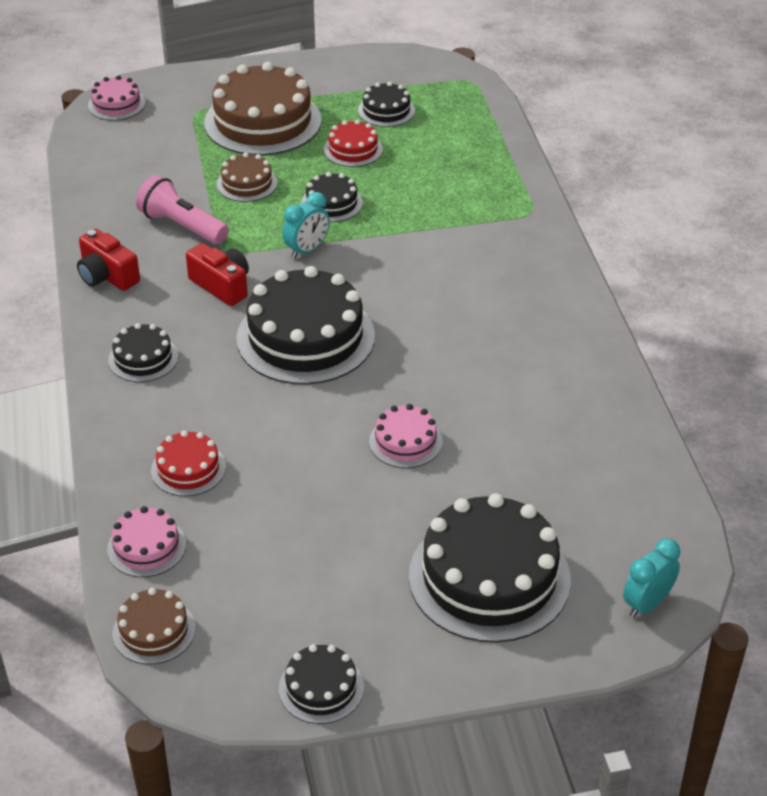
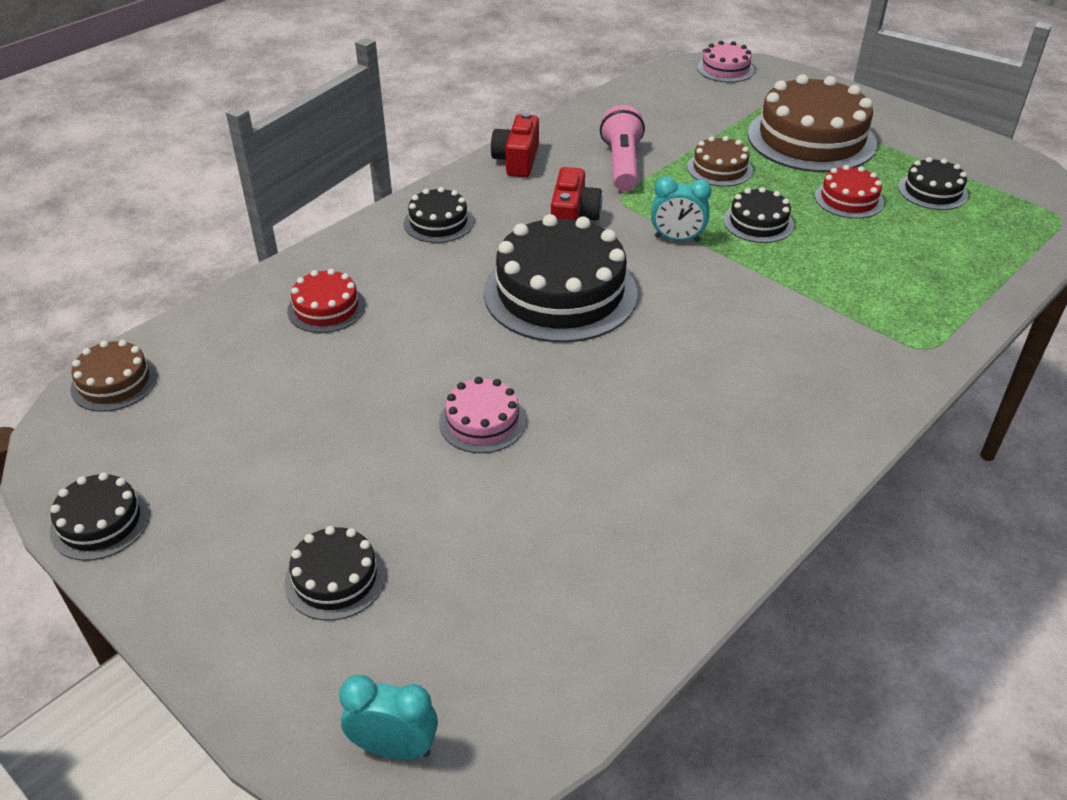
camera: 55 degrees right, 0 degrees up
(146, 547) = (213, 331): pink cake -> none
(489, 577) = (335, 578): black cake -> black cake, size x0.49

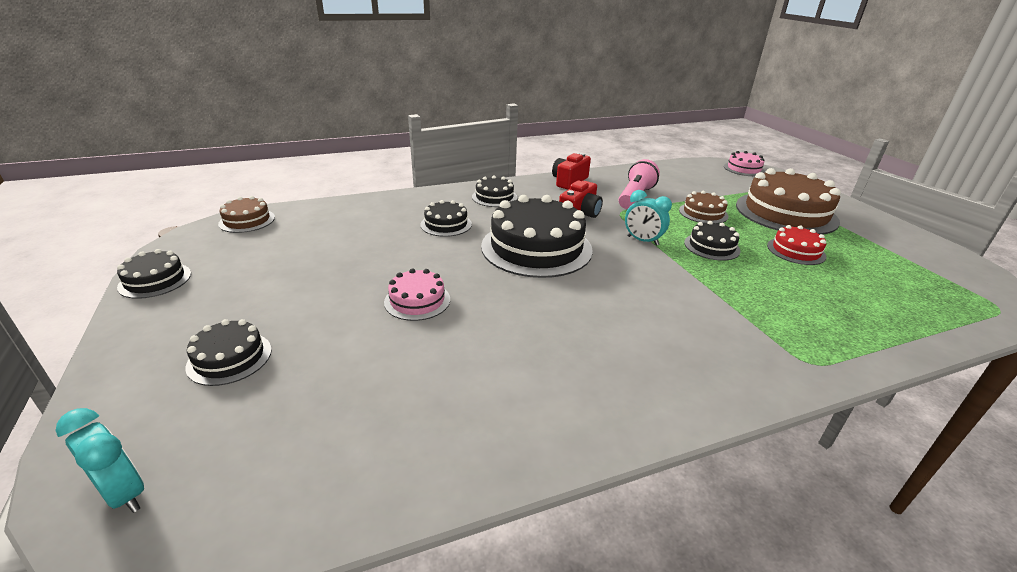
camera: 25 degrees right, 10 degrees down
(326, 308) = (390, 218): red cake -> none
(932, 191) = (875, 263): black cake -> black cake (446, 224)

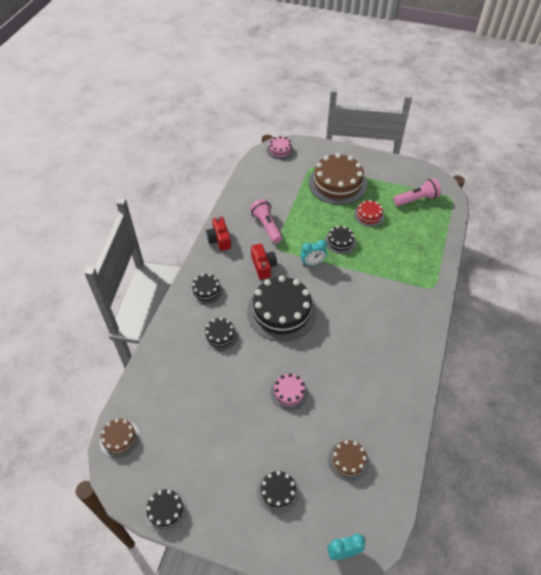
camera: 50 degrees left, 20 degrees up
(703, 213) = (309, 215): brown cake -> brown cake (348, 460)
(913, 277) = (416, 199): none -> pink flashlight

